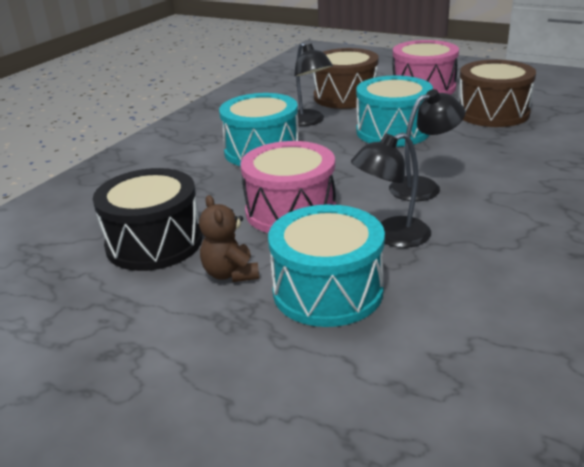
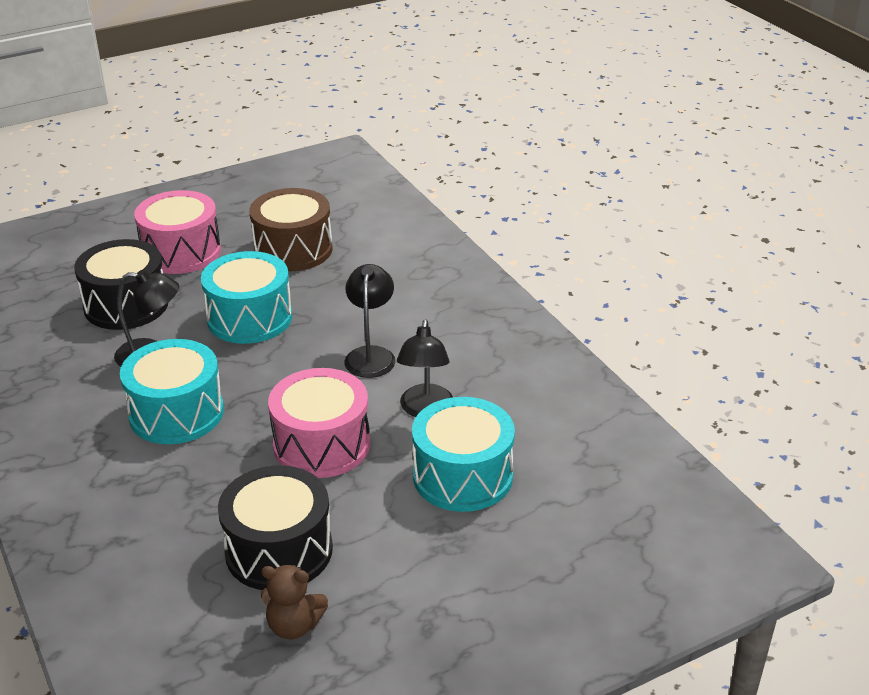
camera: 60 degrees left, 5 degrees up
(231, 274) = (384, 519): brown teddy bear -> brown teddy bear (294, 626)
(345, 97) = (126, 305): brown drum -> black drum

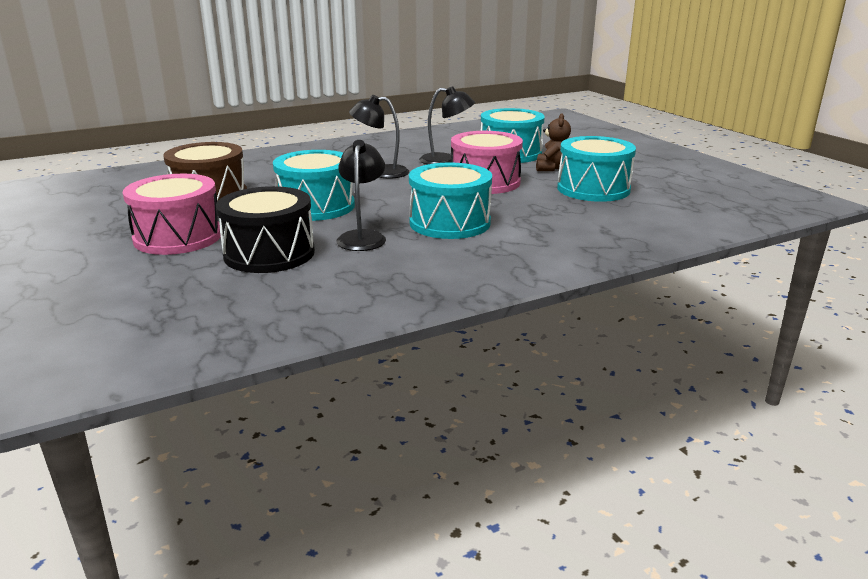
camera: 90 degrees left, 10 degrees down
(279, 550) = (593, 189): black drum -> turquoise drum
(294, 626) = (654, 184): brown teddy bear -> brown teddy bear (552, 168)

